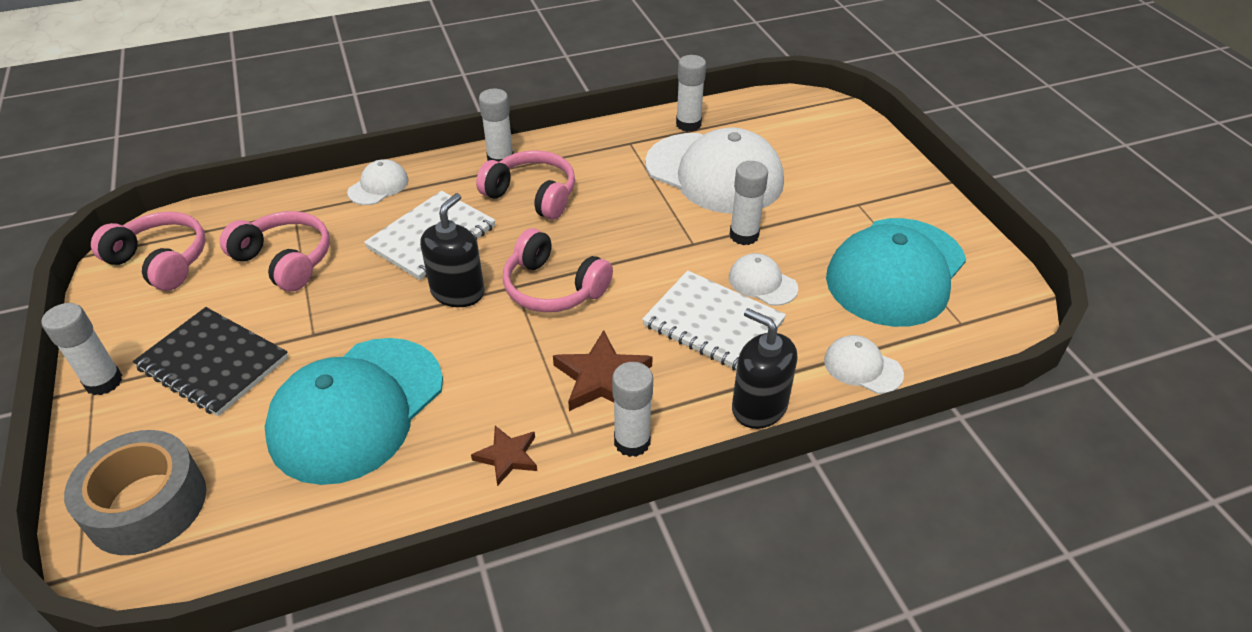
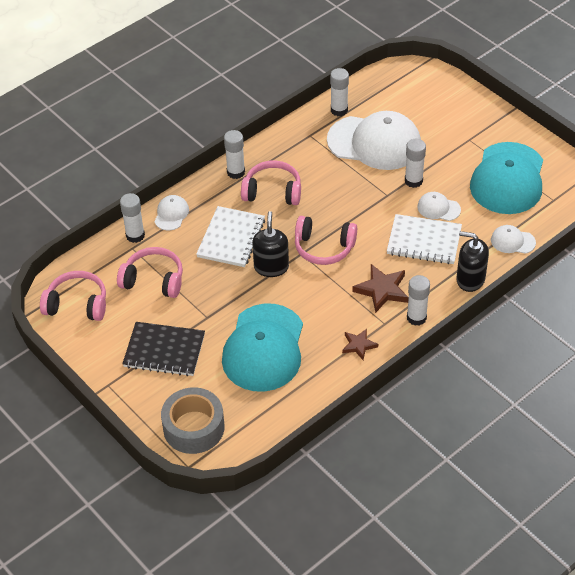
camera: 20 degrees left, 5 degrees up
(104, 382) = (111, 380): white glue stick -> white glue stick (135, 235)

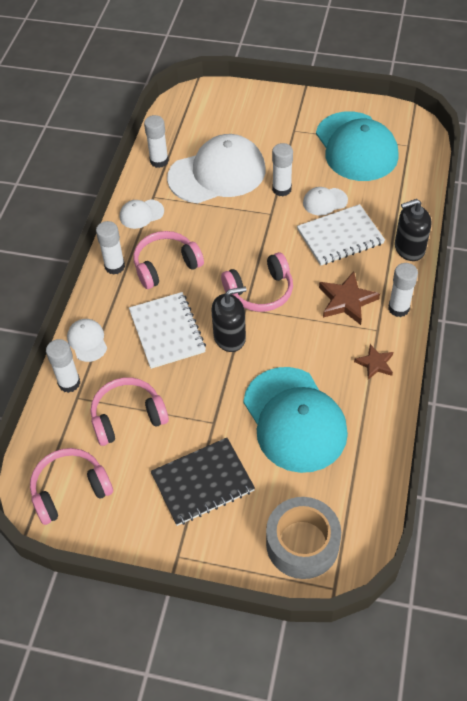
camera: 35 degrees left, 5 degrees up
(271, 267) = (229, 337): black soap dispenser -> black soap dispenser turned 105 degrees clockwise
(512, 241) = (410, 197): white cap -> white cap (141, 214)

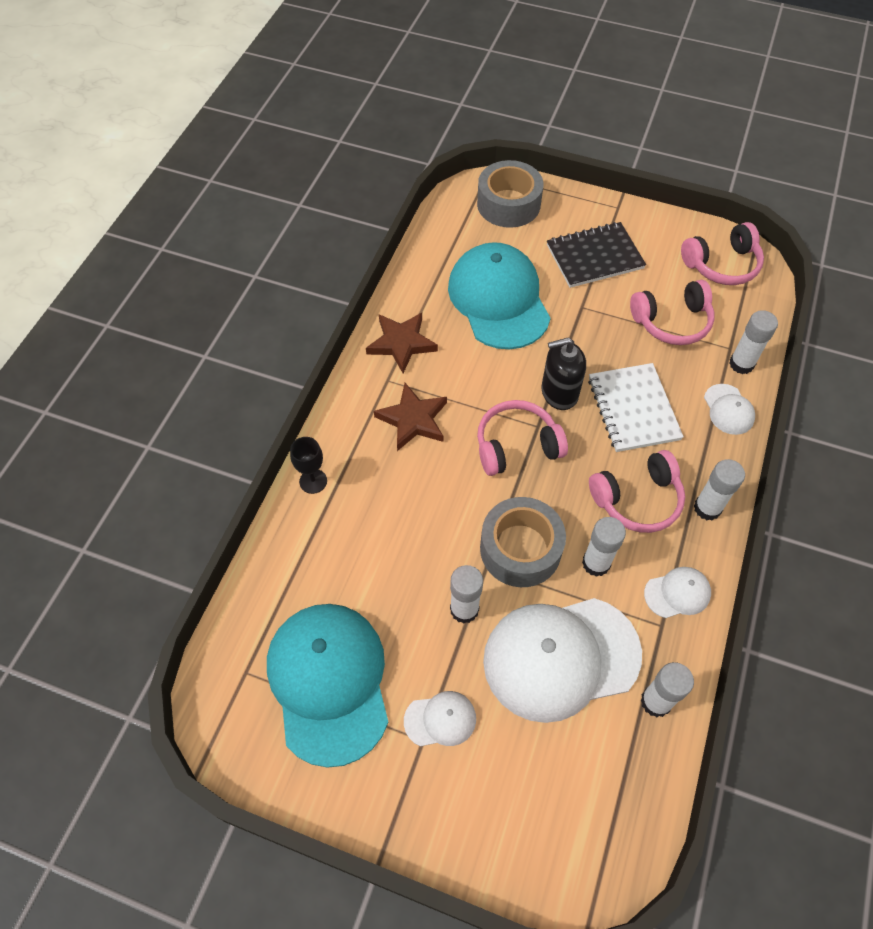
camera: 175 degrees left, 5 degrees up
(249, 226) = (520, 549): none -> grey tape
(324, 201) = (405, 576): white cap -> white cap (440, 720)
(340, 237) = (398, 512): white notebook -> none
(375, 363) = (401, 343): brown star -> brown star, size x1.61
(398, 308) = (354, 402): white glue stick -> white glue stick (596, 563)
(409, 248) = (313, 481): black soap dispenser -> black goblet

